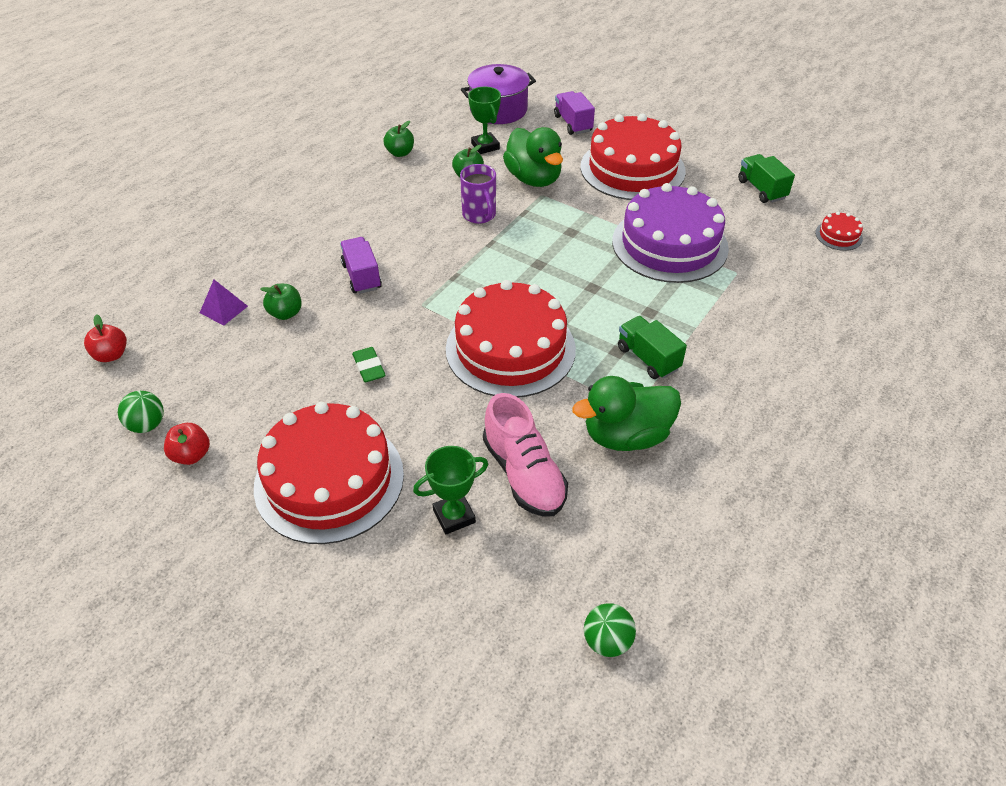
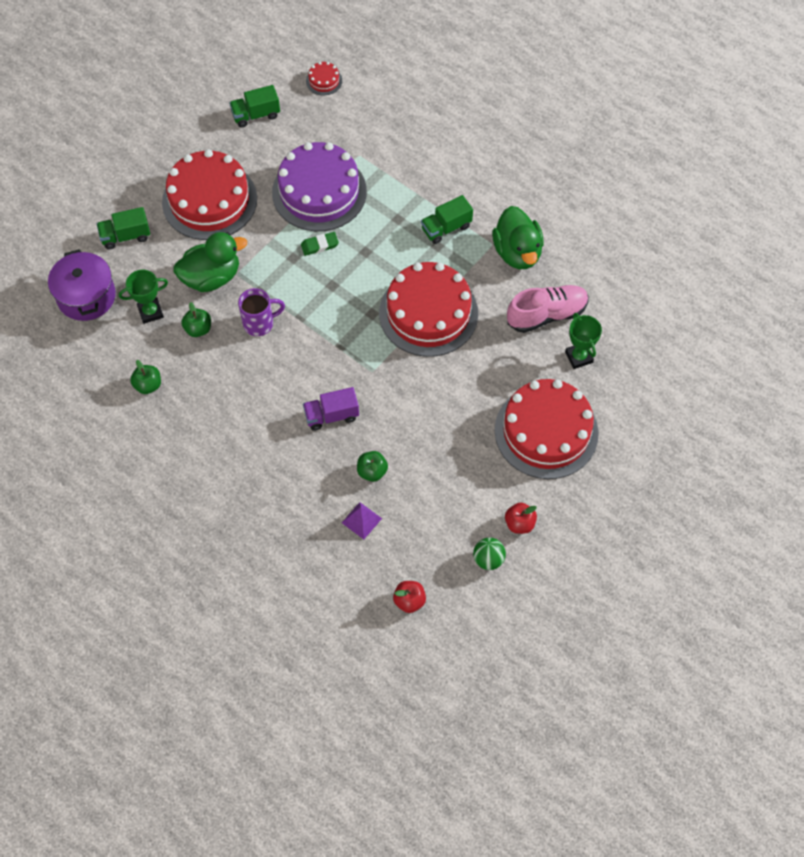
camera: 85 degrees left, 15 degrees up
(369, 367) = (440, 408): green eraser -> green eraser (319, 245)
(573, 124) = (126, 236): purple truck -> green truck
(607, 641) = (666, 284): green ball -> none

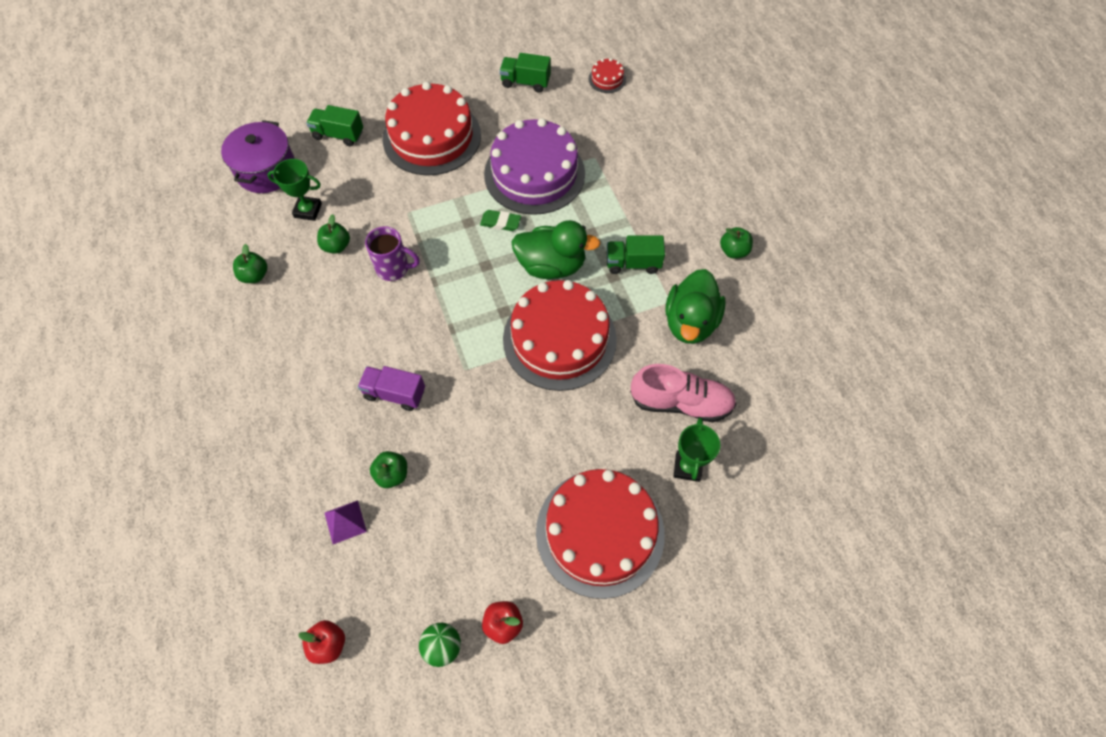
camera: 30 degrees right, 0 degrees up
(211, 277) = (383, 205): green duck -> green duck (551, 265)
(516, 182) = (733, 251): none -> green apple

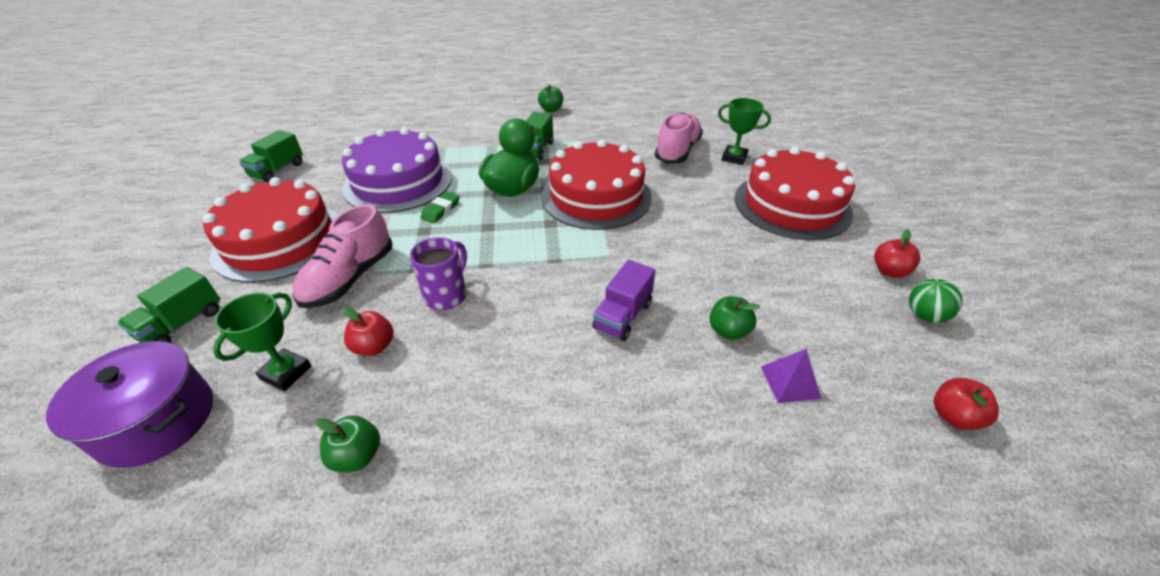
camera: 75 degrees left, 20 degrees down
(336, 246) = (374, 346): green apple -> red apple
(399, 200) = (349, 278): none -> pink shoe
(607, 79) = (328, 130): red cake -> none
(690, 322) = (606, 136): green duck -> none

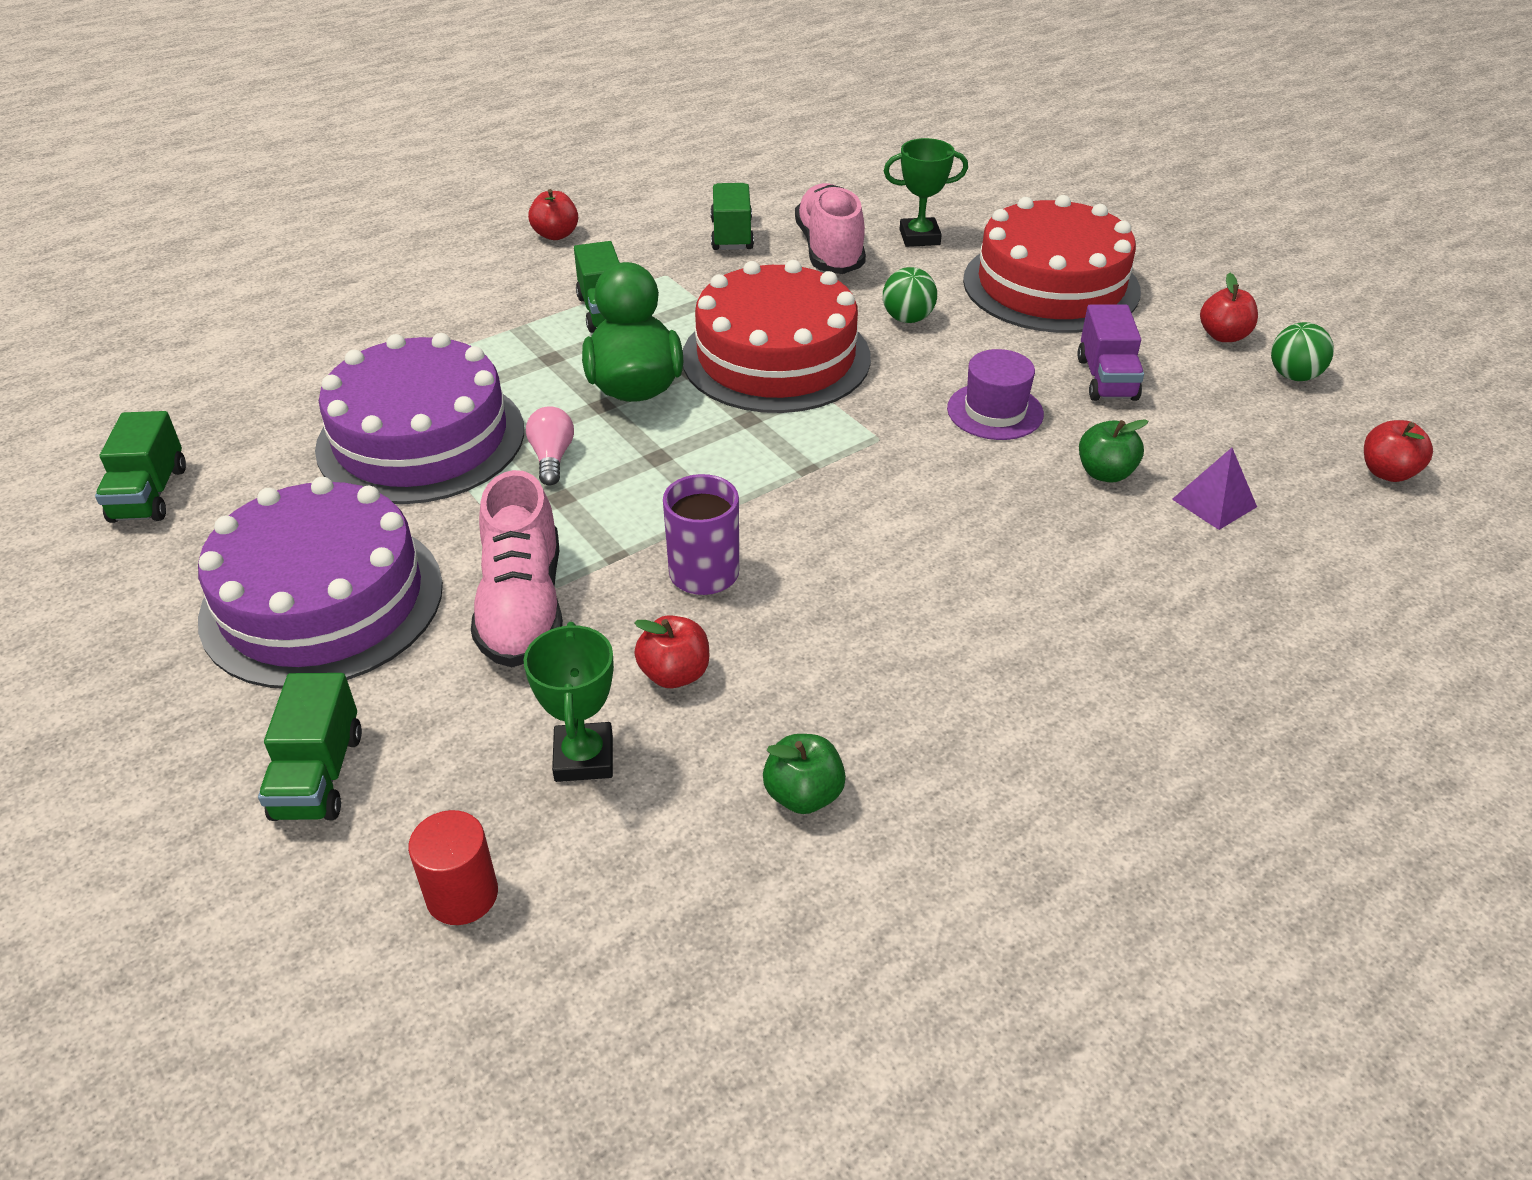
camera: 30 degrees left, 0 degrees up
(156, 420) = (462, 895): purple pot -> red cylinder
(280, 241) = (322, 601): red cake -> purple cake
(441, 210) = (552, 458): green eraser -> pink light bulb
(551, 110) = (556, 235): green apple -> red apple
(623, 316) = (967, 504): purple truck -> purple truck (1106, 379)
(633, 131) = (731, 235): none -> green truck
(687, 198) = (907, 318): none -> green ball
(691, 266) = (995, 411): none -> purple hat

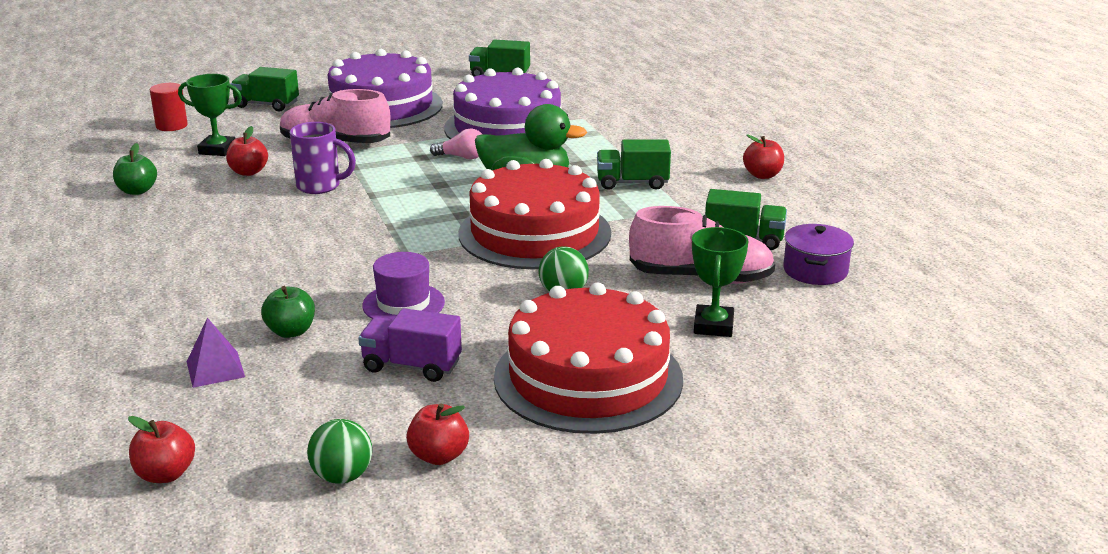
camera: 105 degrees right, 15 degrees down
(782, 198) = (815, 270): none -> purple pot

